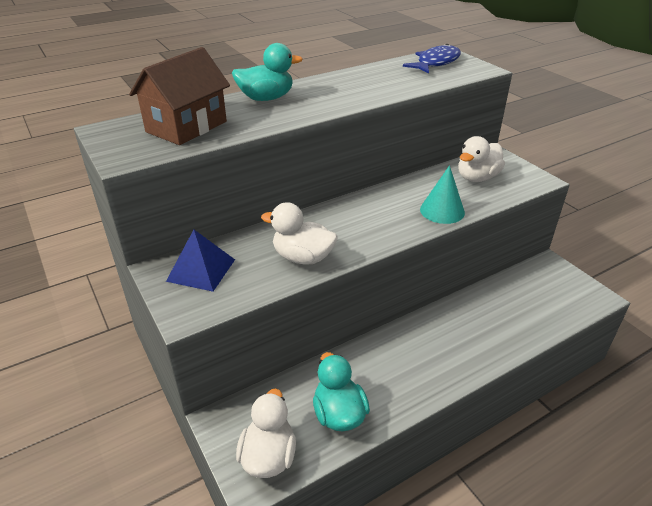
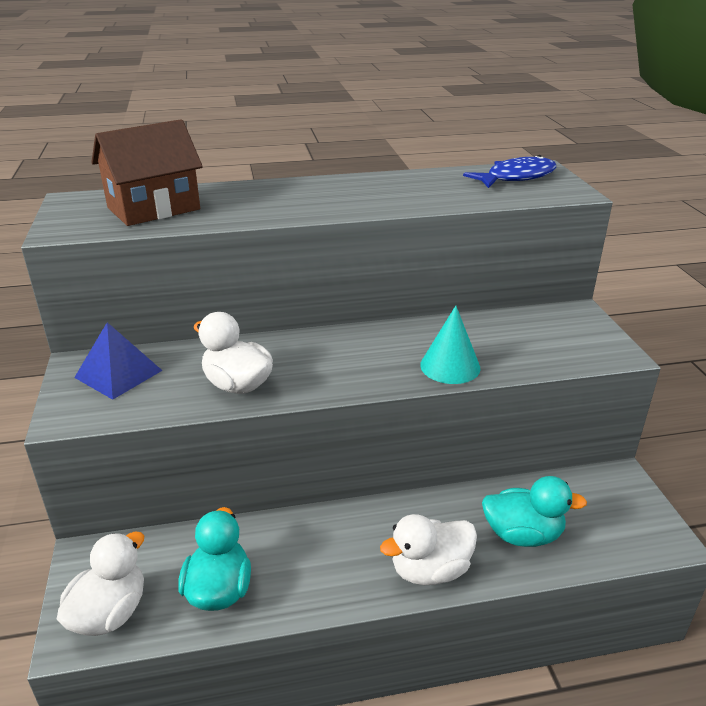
camera: 20 degrees right, 5 degrees down
(266, 98) = (268, 191): turquoise duck -> turquoise duck (522, 535)
(477, 178) = (529, 335): white duck -> white duck (430, 570)

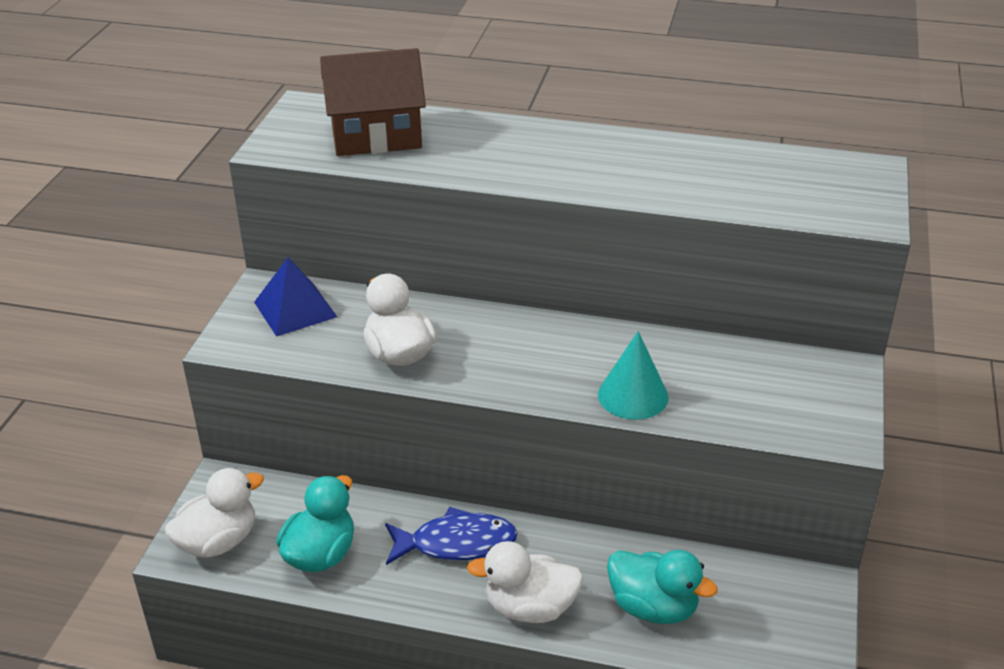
camera: 25 degrees right, 5 degrees up
(516, 177) = (822, 177): blue fish -> blue fish (457, 543)

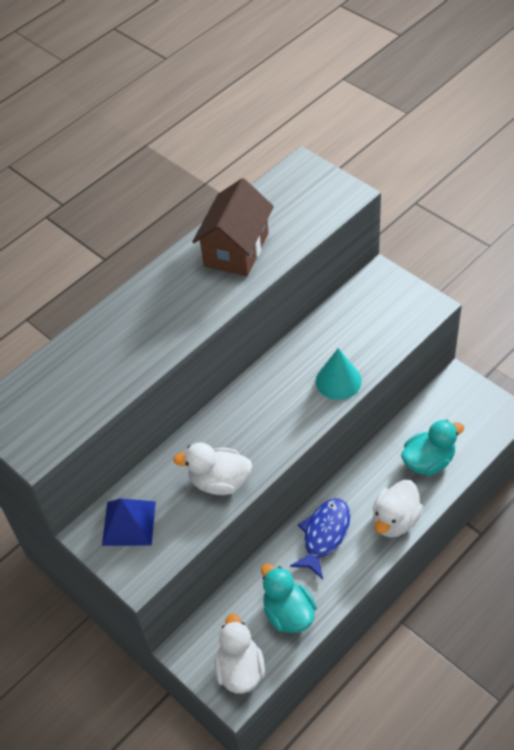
camera: 55 degrees left, 15 degrees up
(376, 136) = (71, 386): brown house -> brown house (236, 249)

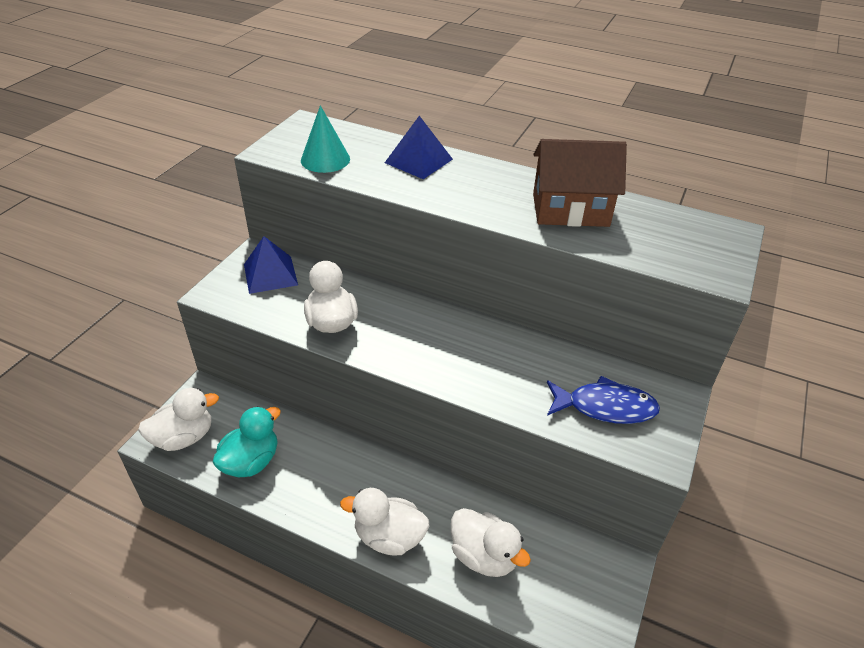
camera: 65 degrees right, 10 degrees down
(112, 333) = (418, 160): none -> blue pyramid
(324, 535) = (351, 471): blue fish -> blue fish (605, 407)
(338, 381) = (498, 387): turquoise cone -> turquoise cone (325, 159)
(428, 461) = (484, 556): turquoise duck -> white duck

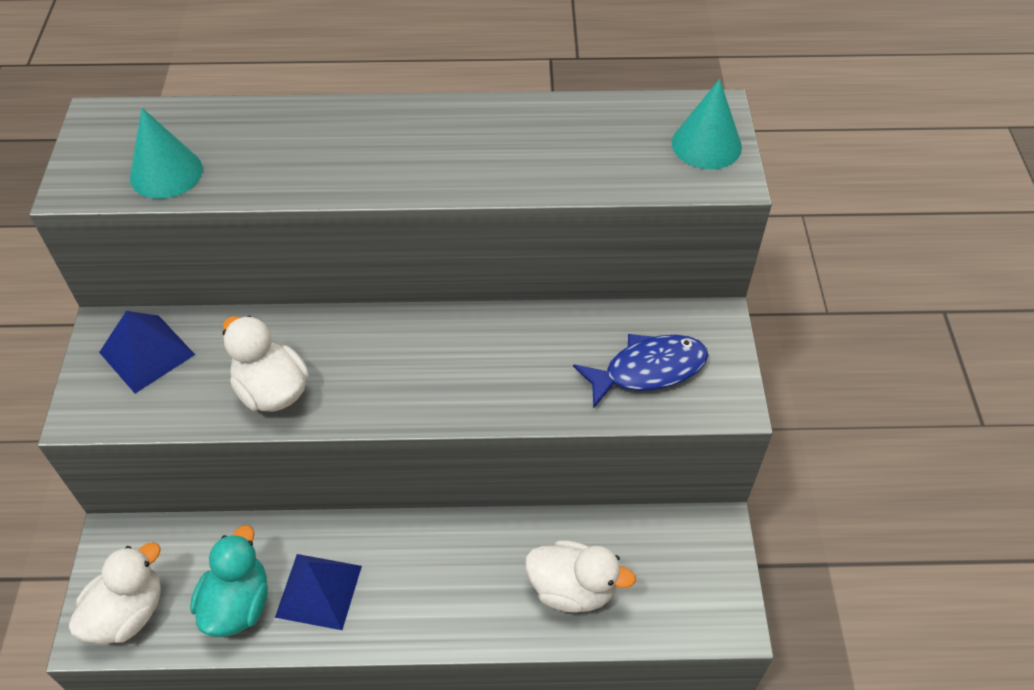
camera: 25 degrees left, 10 degrees up
(389, 537) = (457, 617): white duck -> none
(418, 160) = (295, 131): blue pyramid -> blue pyramid (318, 591)
(570, 210) = (524, 144): brown house -> none
(713, 250) = (706, 145): none -> turquoise cone

